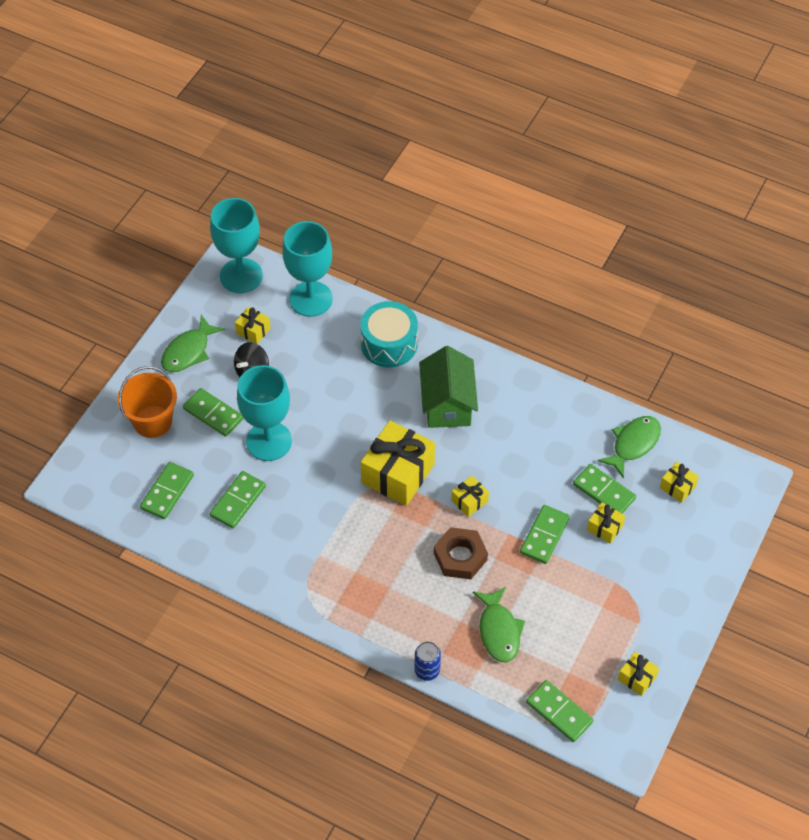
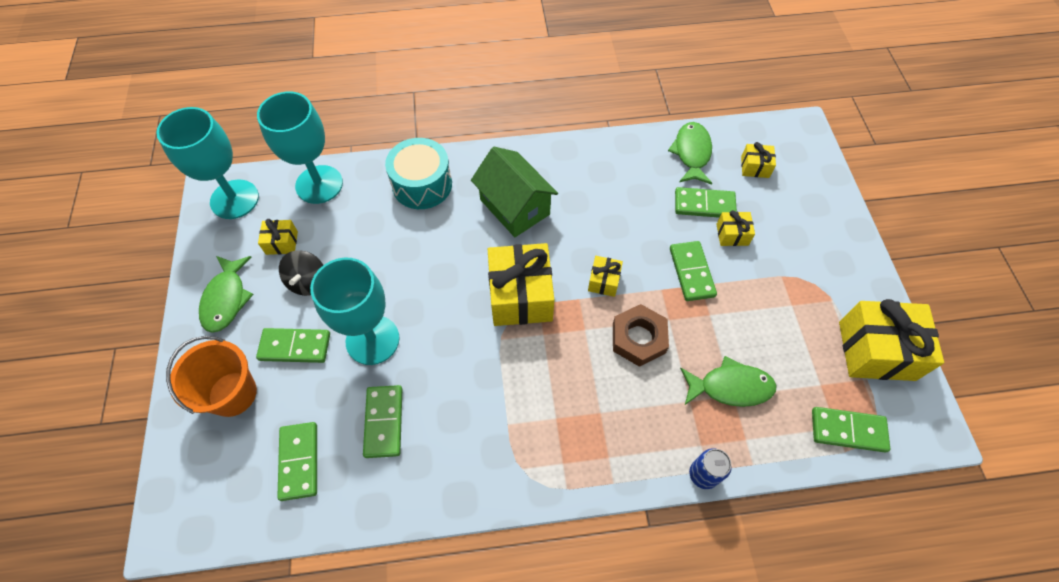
camera: 35 degrees left, 5 degrees up
(499, 630) = (730, 387): green fish -> green fish turned 45 degrees counterclockwise
(636, 678) = (876, 350): yellow gift -> yellow gift, size x2.09

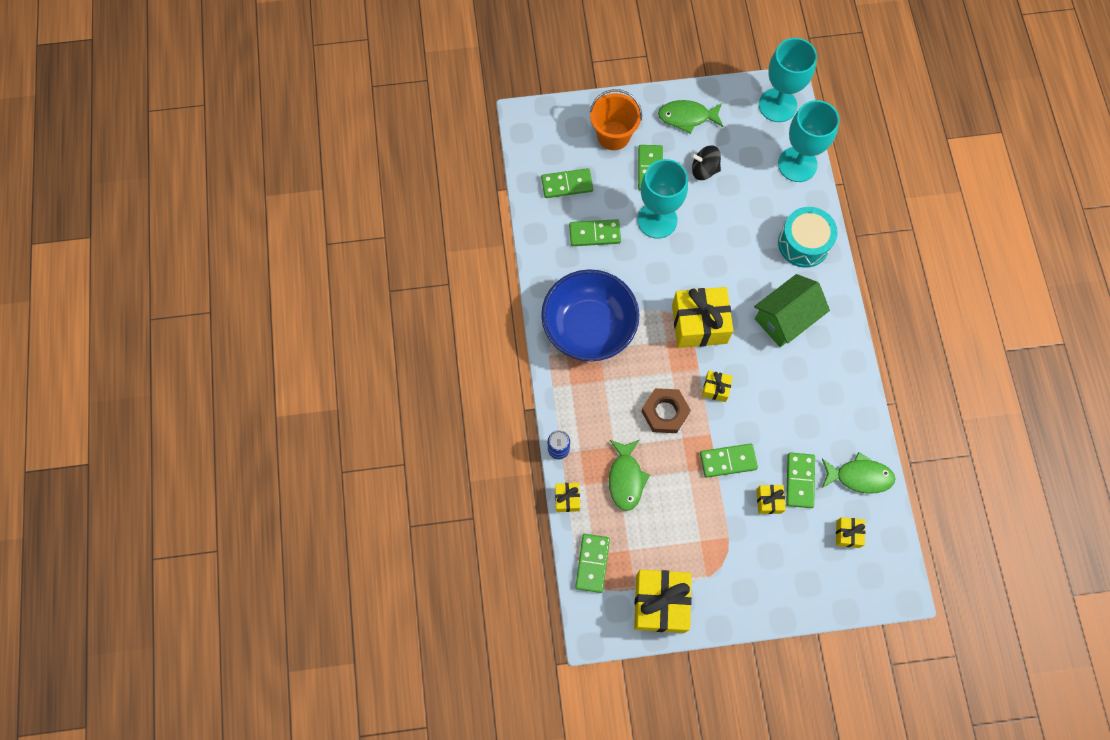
camera: 90 degrees right, 10 degrees up
(282, 243) = (738, 146): yellow gift -> yellow gift (567, 499)
(524, 431) = (589, 327): none -> blue bowl

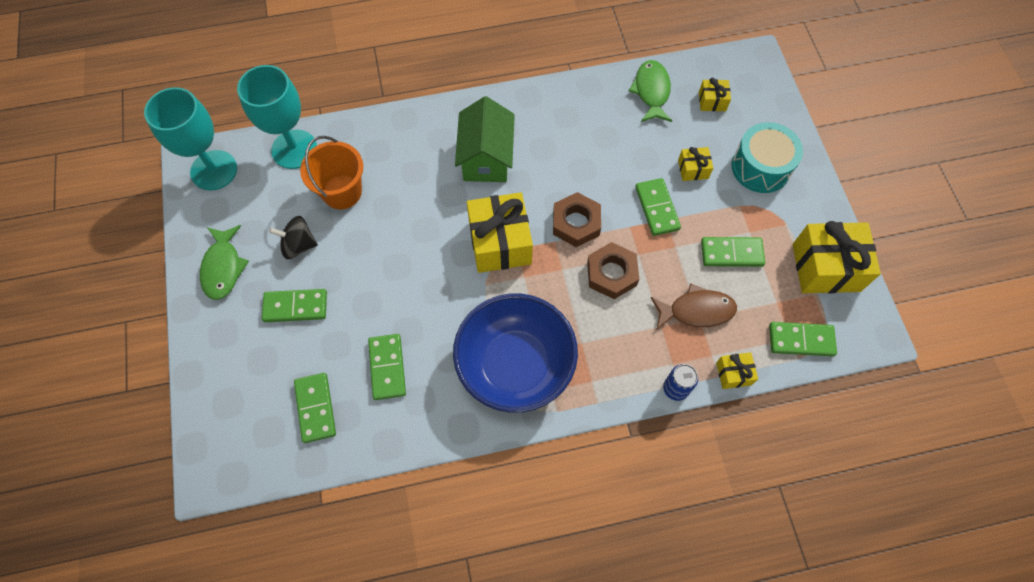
camera: 95 degrees left, 5 degrees down
(613, 135) = (244, 354): orange bucket -> orange bucket (342, 192)
(626, 478) = (696, 310): green fish -> brown fish
(657, 220) = (367, 295): turquoise goblet -> none
(704, 170) = (298, 245): black spinning top -> black spinning top turned 90 degrees clockwise
(715, 388) = (576, 223): yellow gift -> brown nut
(785, 318) = (486, 158): green house -> green house turned 45 degrees clockwise
(800, 480) = (666, 142): green domino -> green domino (731, 253)
(803, 243) = (394, 142): turquoise drum -> turquoise drum (761, 167)

